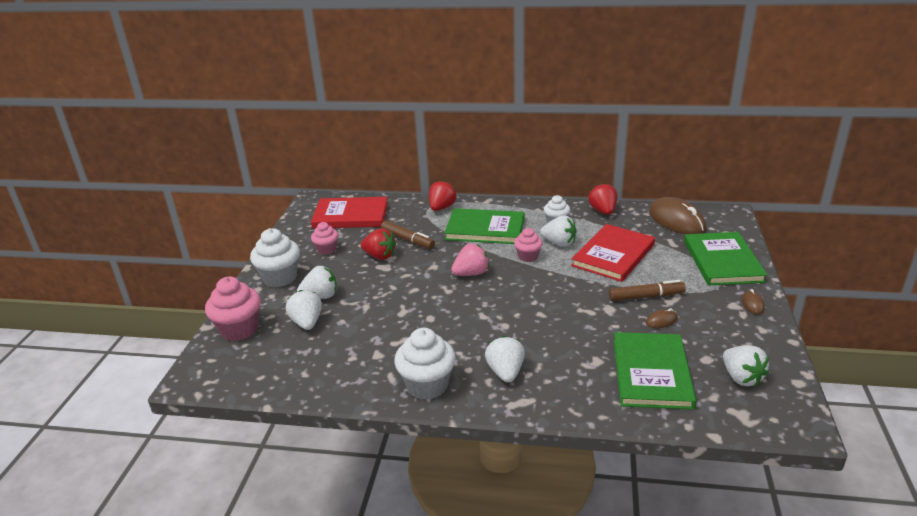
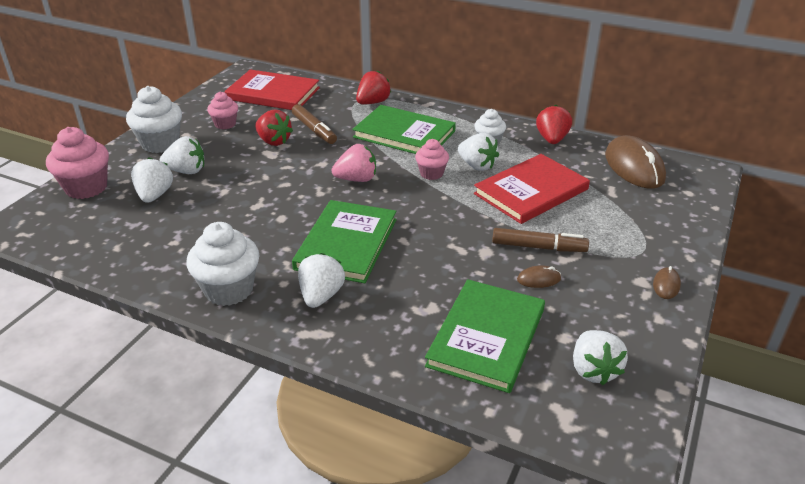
camera: 15 degrees right, 5 degrees up
(722, 261) = (661, 226): green book -> green book (346, 244)

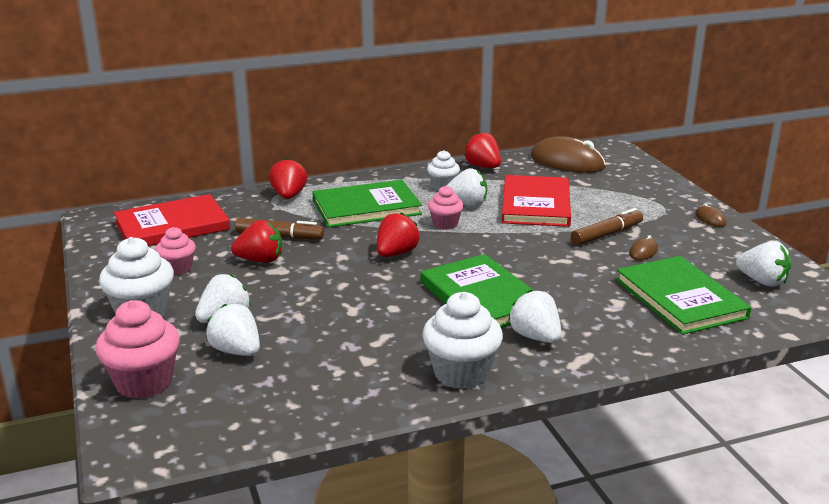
camera: 45 degrees left, 10 degrees down
(356, 179) = (396, 254): pink strawberry -> red strawberry

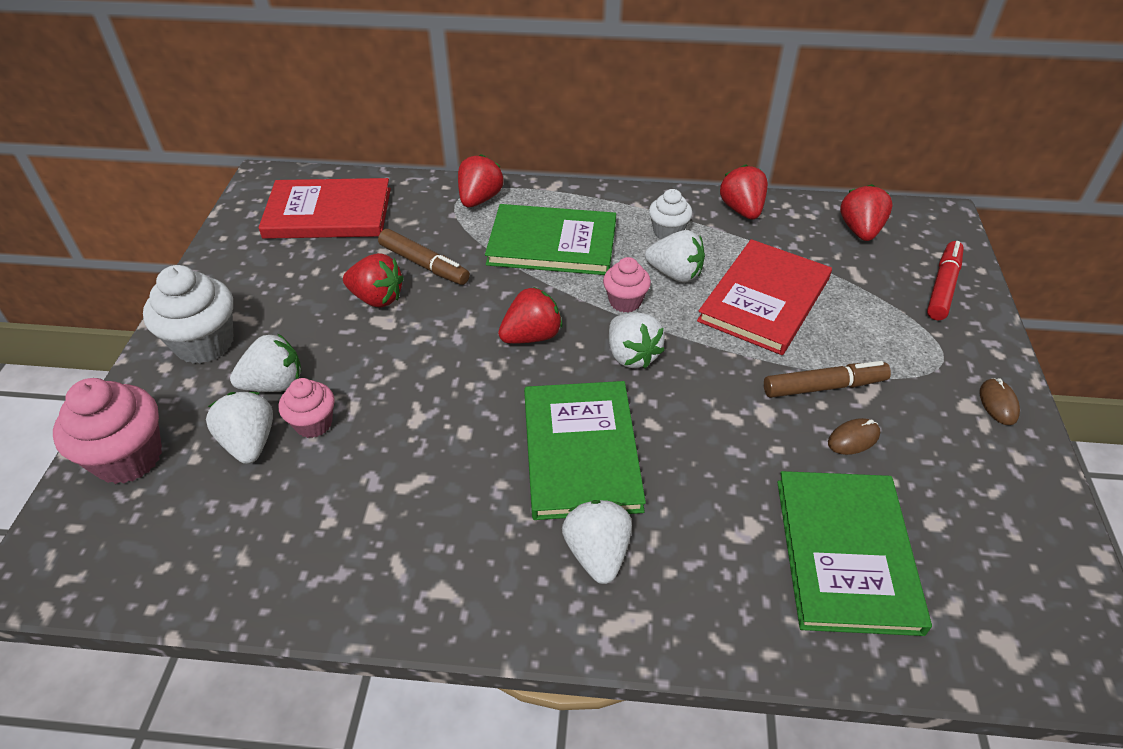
camera: 25 degrees right, 20 degrees up
(178, 268) = (287, 284): pink cupcake -> pink cupcake (313, 423)
(461, 373) = (461, 584): white cupcake -> none
(567, 162) = (860, 230): brown mouse -> red strawberry
(638, 177) = (943, 287): none -> red marker
(762, 281) = (996, 563): white strawberry -> white strawberry (632, 355)

